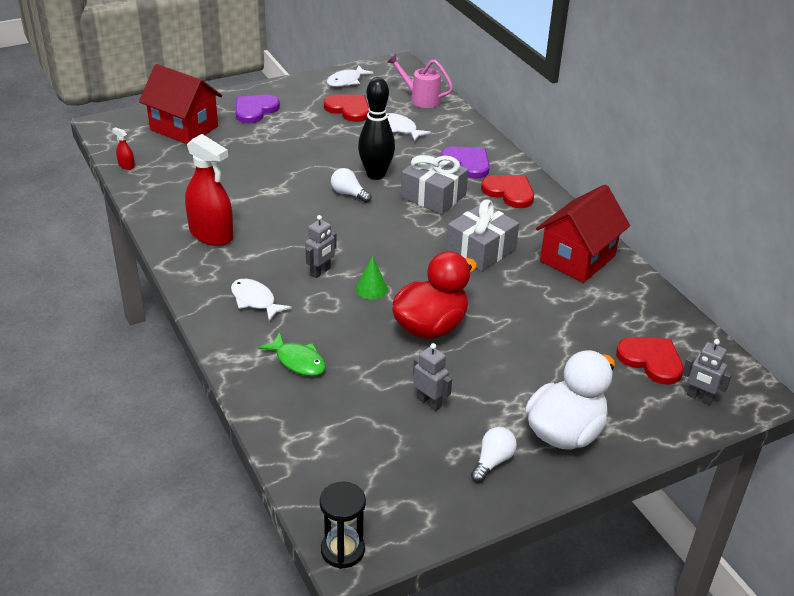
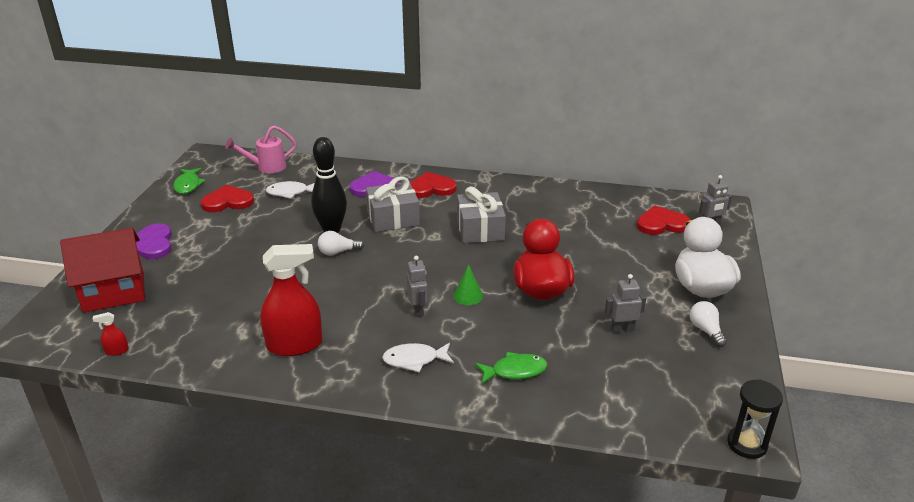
camera: 50 degrees left, 5 degrees down
(346, 81) = (188, 185): white fish -> green fish
(577, 259) = (534, 199): red house -> none

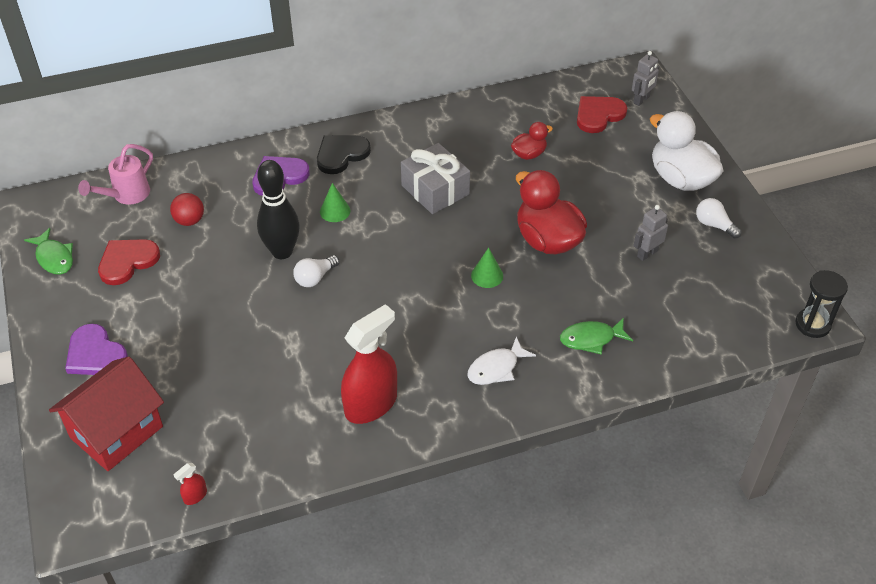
camera: 30 degrees left, 15 degrees up
(290, 192) = (189, 221): white fish -> red ball
(393, 218) = (335, 211): grey gift -> green cone
(418, 310) = (454, 312): grey robot -> none
(431, 188) = (341, 154): red heart -> black heart
(515, 371) = (591, 339): green fish -> green fish turned 150 degrees counterclockwise
(577, 230) = (529, 154): none -> red duck

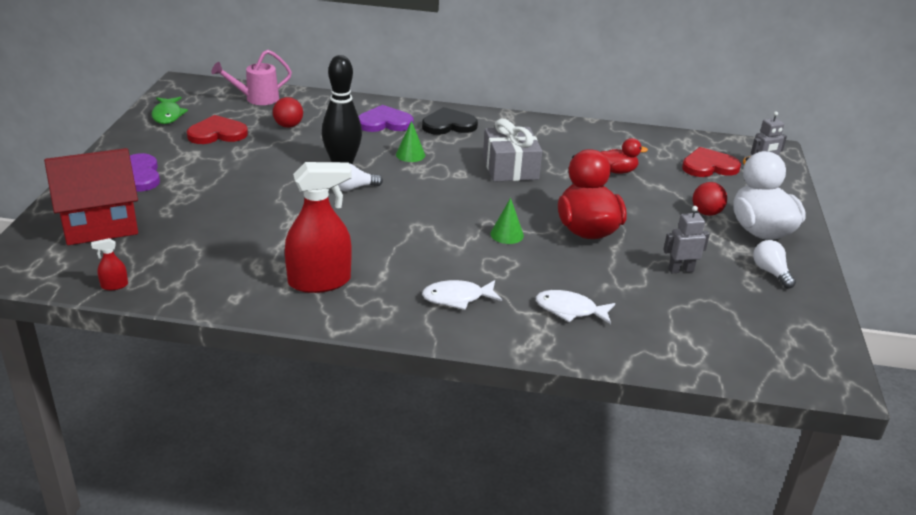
camera: 25 degrees right, 15 degrees down
(591, 339) = (570, 310): green fish -> white fish
(629, 176) = (706, 213): none -> red ball
(812, 324) = (829, 383): black hourglass -> none

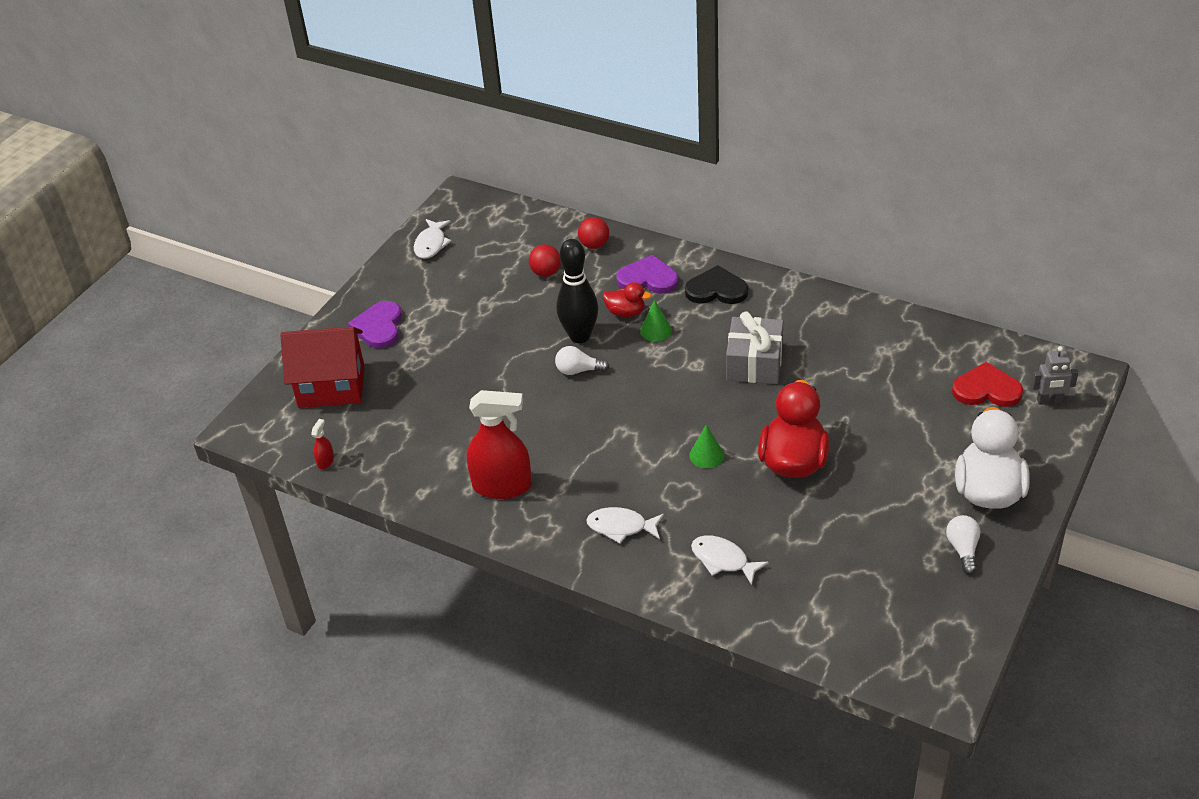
camera: 25 degrees right, 10 degrees up
(114, 285) = (325, 461): red spray bottle -> red spray bottle turned 105 degrees clockwise
(167, 115) = (431, 244): green fish -> white fish
(217, 133) = (471, 276): red heart -> none
(256, 99) = (527, 228): pink watering can -> none
(618, 171) = (874, 383): red duck -> red duck (626, 312)
(680, 270) = (865, 530): grey robot -> none
(706, 213) = (940, 458): red ball -> red ball (594, 245)

